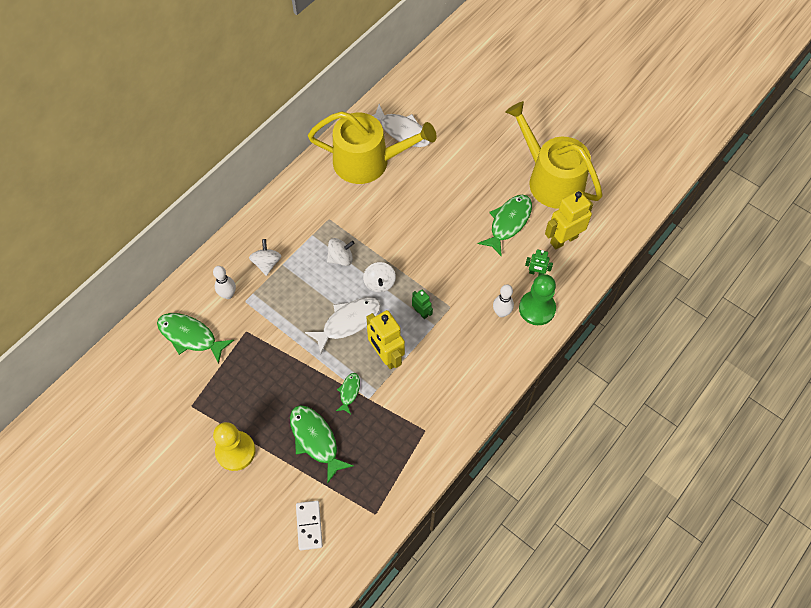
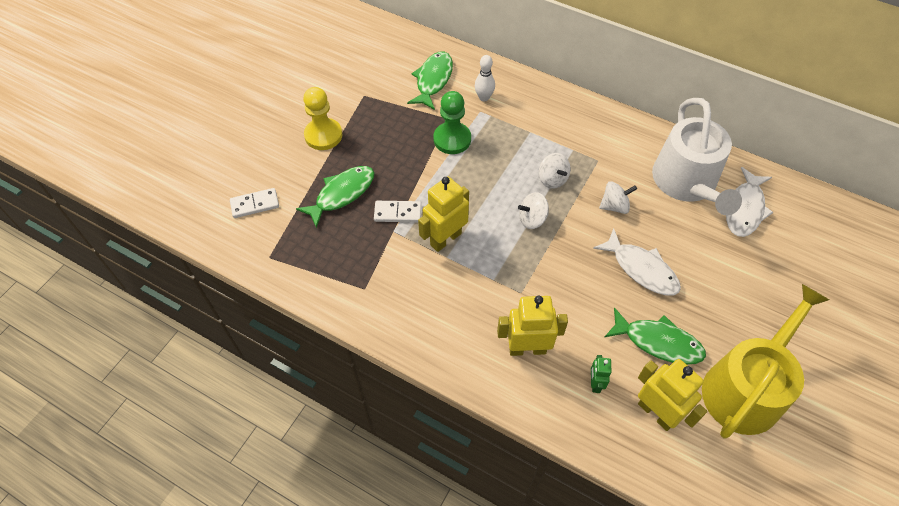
camera: 80 degrees right, 5 degrees down
(267, 263) = (527, 120): white spinning top -> white spinning top (614, 206)
(348, 322) = (477, 198): white fish -> white fish (641, 269)
(349, 392) = (397, 213): green fish -> white domino
(368, 162) = (687, 183): yellow watering can -> white watering can
(421, 312) = (506, 264): green robot -> none
(501, 312) = (527, 348): white bowling pin -> yellow robot
(537, 309) = (543, 389): green pawn -> green pawn (452, 139)

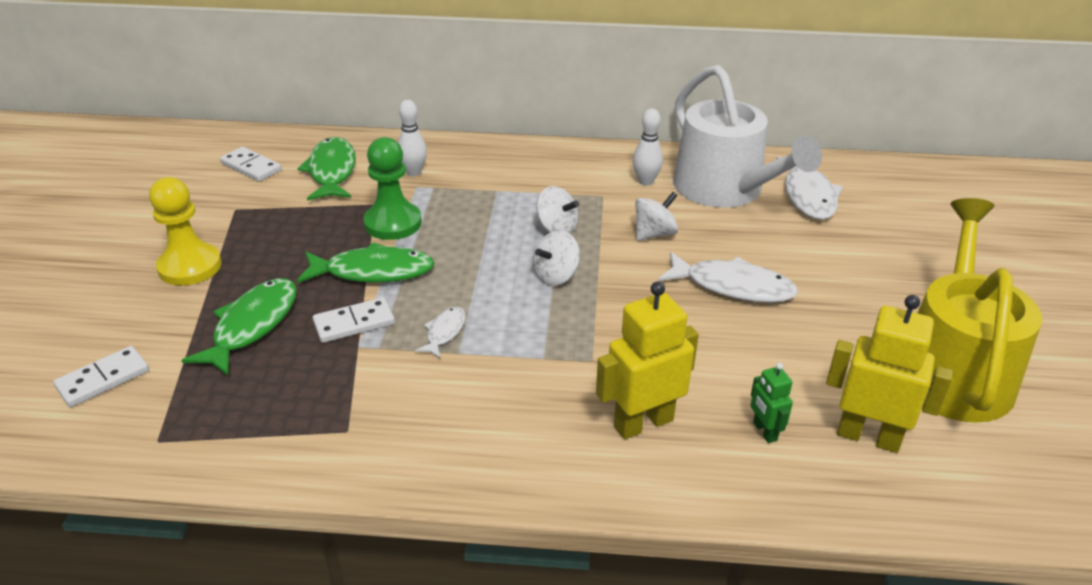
camera: 25 degrees left, 20 degrees down
(386, 60) = (251, 167): none -> white domino
(445, 239) = (444, 332): yellow robot -> white fish
(635, 157) = (646, 181): none -> white bowling pin
(658, 342) = (810, 356): green fish -> green fish (373, 272)

